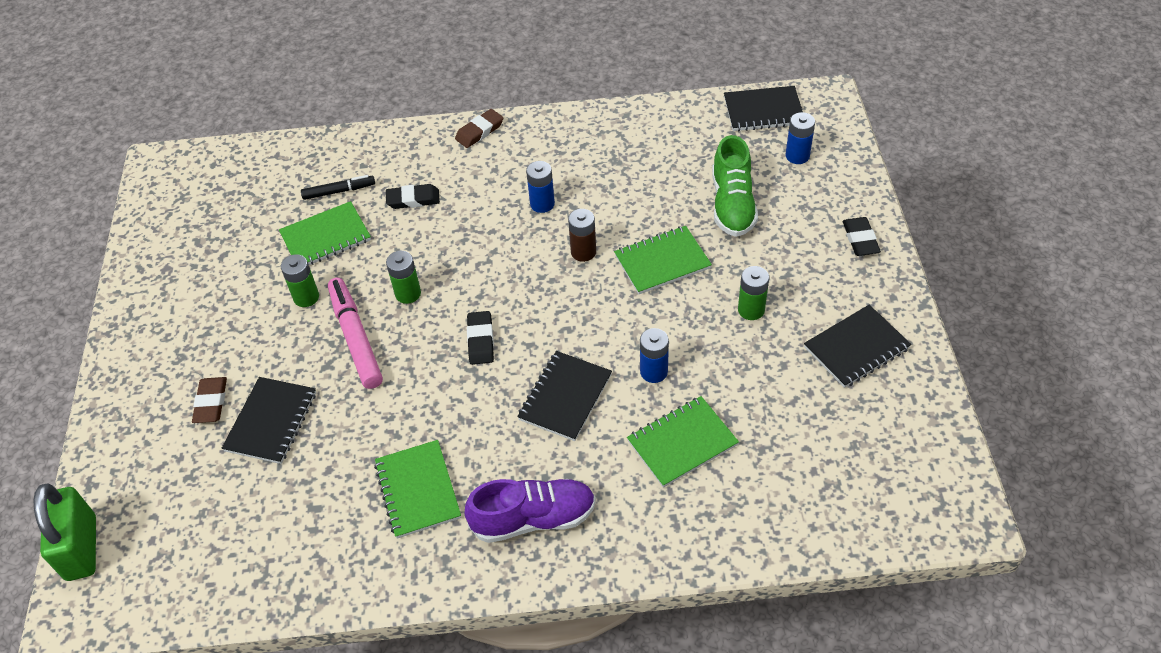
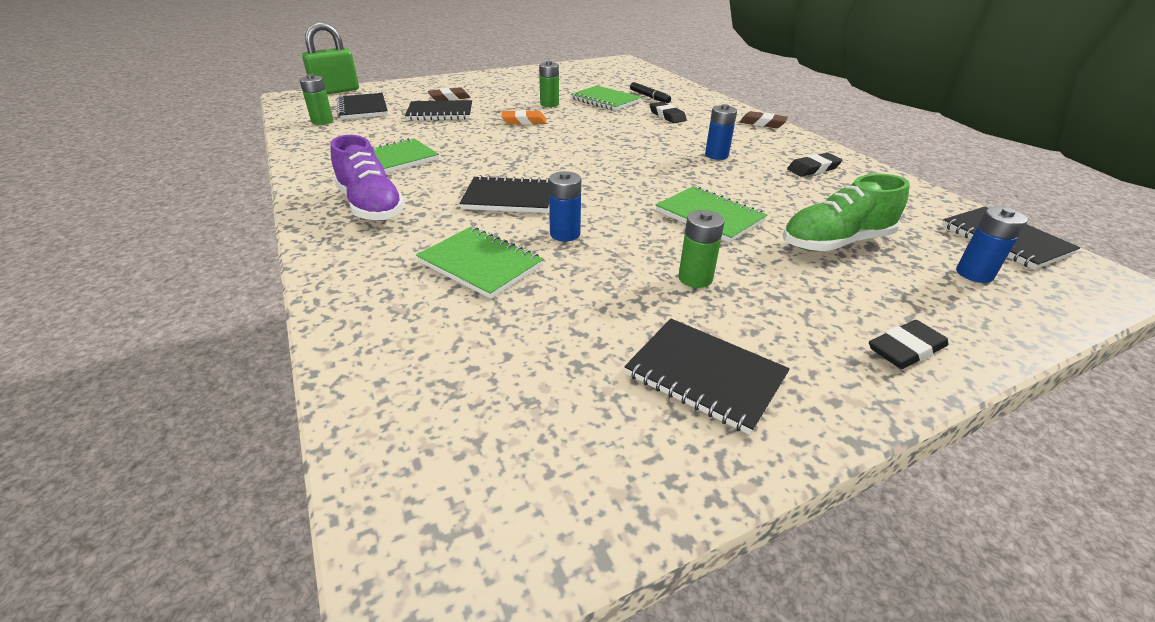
camera: 65 degrees right, 15 degrees down
(197, 514) = (362, 108): none -> black notebook
(356, 338) = (524, 121): pink marker -> orange eraser
(408, 293) = (576, 128): green battery -> green battery (322, 121)
(480, 340) = (550, 157): black eraser -> black eraser (813, 169)
(583, 252) = (681, 179): brown battery -> none

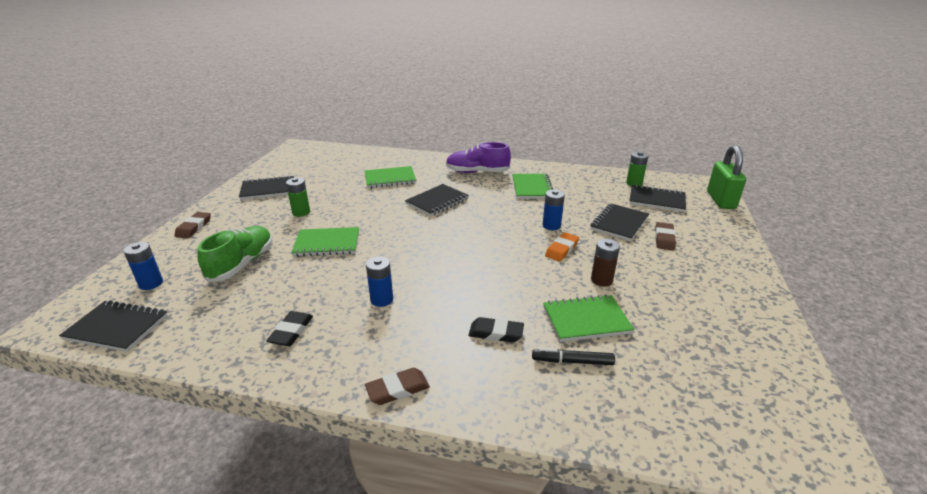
camera: 130 degrees right, 5 degrees down
(549, 104) = (601, 280): green battery -> brown battery
(565, 234) = (381, 201): blue battery -> blue battery (551, 226)
(906, 349) = (194, 227): black eraser -> brown eraser

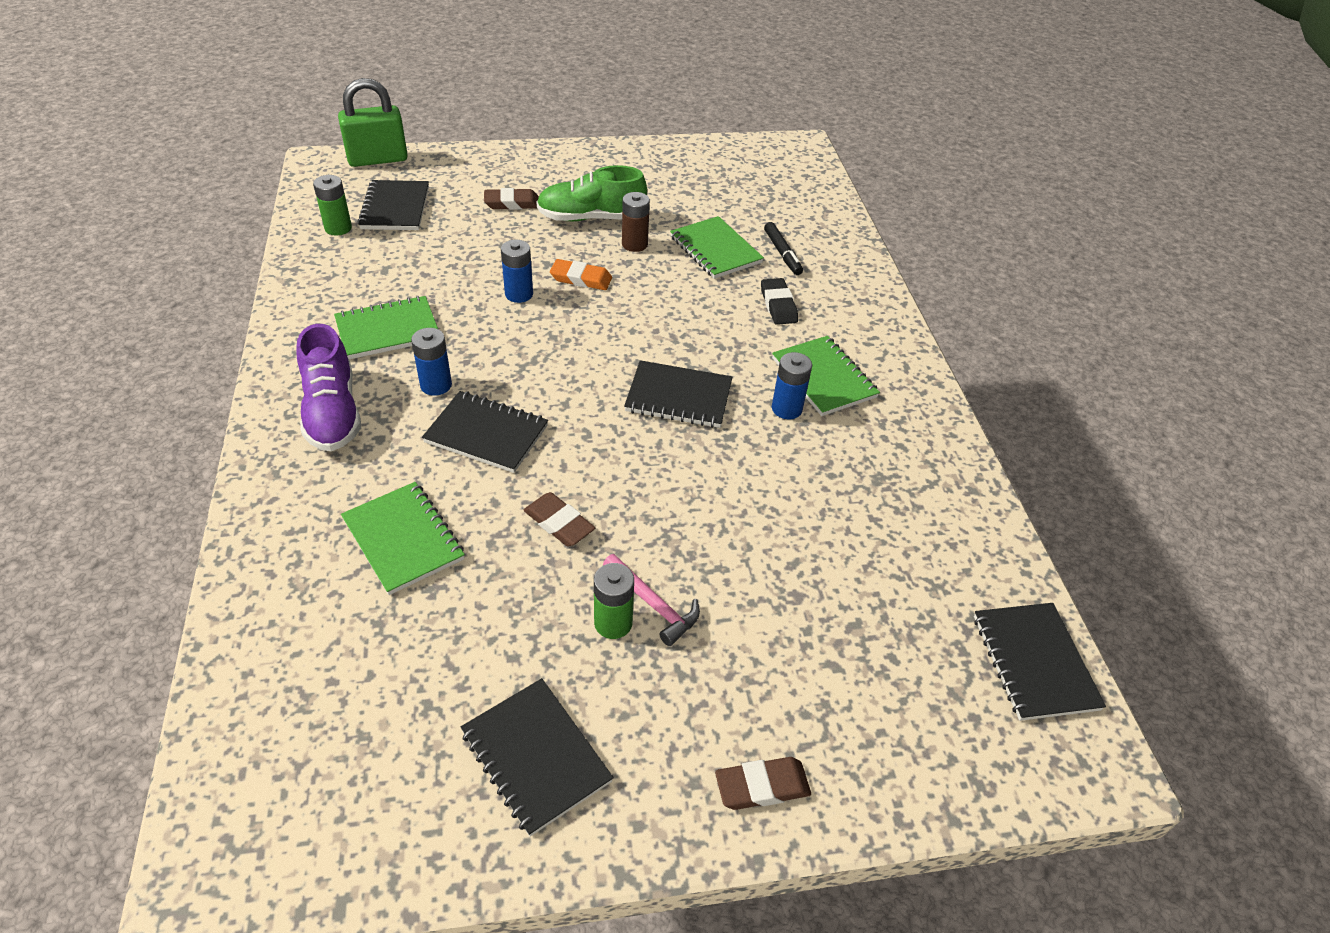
camera: 115 degrees left, 15 degrees up
(151, 283) = (940, 705): blue battery -> blue battery (436, 385)
(242, 264) = (815, 610): green shoe -> green shoe (591, 218)
(291, 331) = (896, 466): black eraser -> none
(298, 223) = (653, 604): none -> pink hammer
(327, 244) = (697, 525): green notebook -> green notebook (824, 378)
(397, 389) = (901, 351): brown eraser -> brown eraser (559, 523)
(619, 223) = (485, 237): black notebook -> black notebook (678, 397)

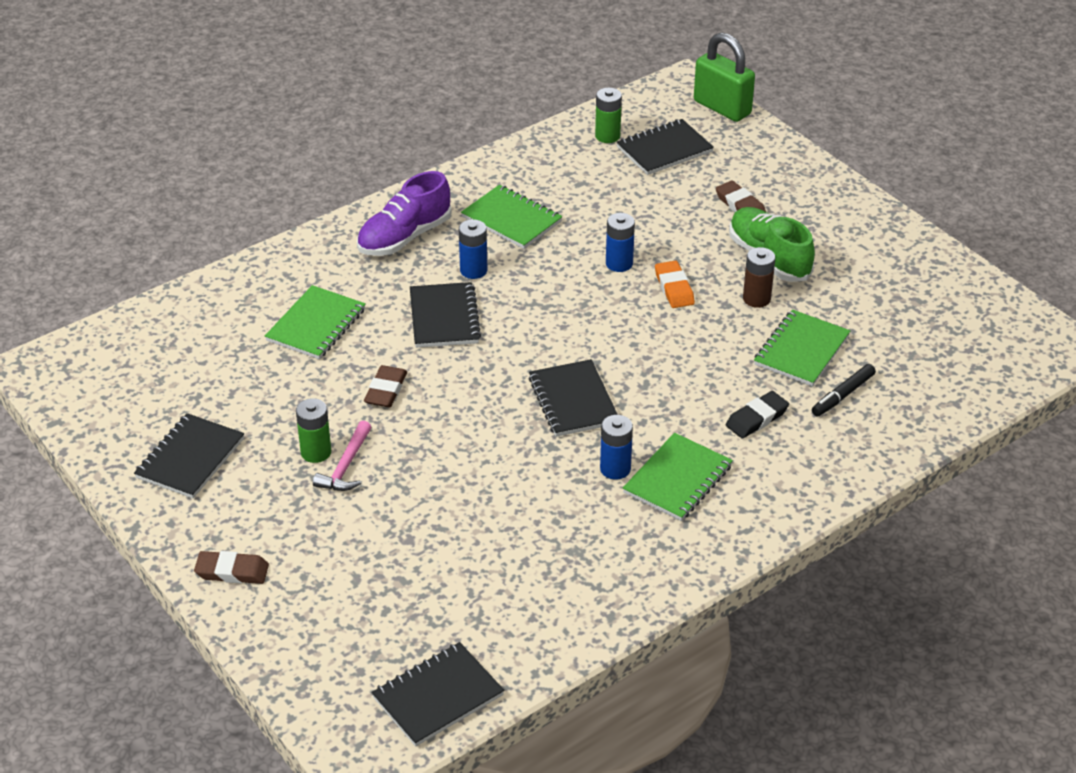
camera: 65 degrees right, 5 degrees down
(762, 786) = (232, 571): brown eraser -> brown eraser turned 45 degrees counterclockwise

